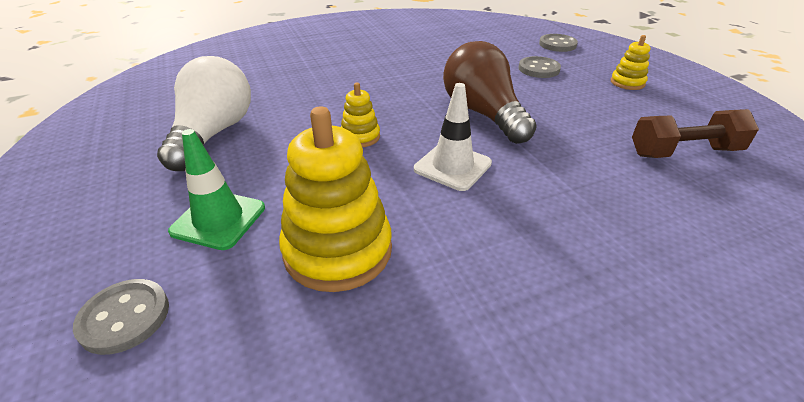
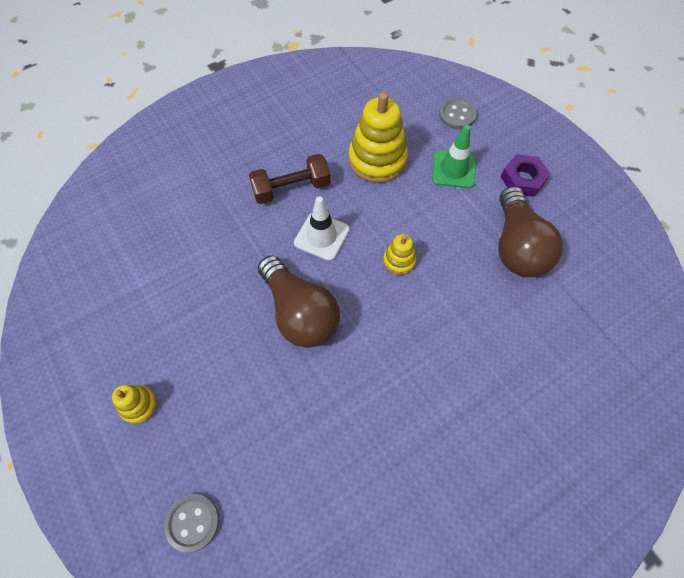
camera: 170 degrees right, 25 degrees up
(129, 194) = (522, 179): none -> purple nut
(213, 134) = (517, 246): white light bulb -> brown light bulb
(538, 69) = (233, 427): grey button -> none
(684, 152) = (142, 280): brown dumbbell -> brown dumbbell (291, 188)

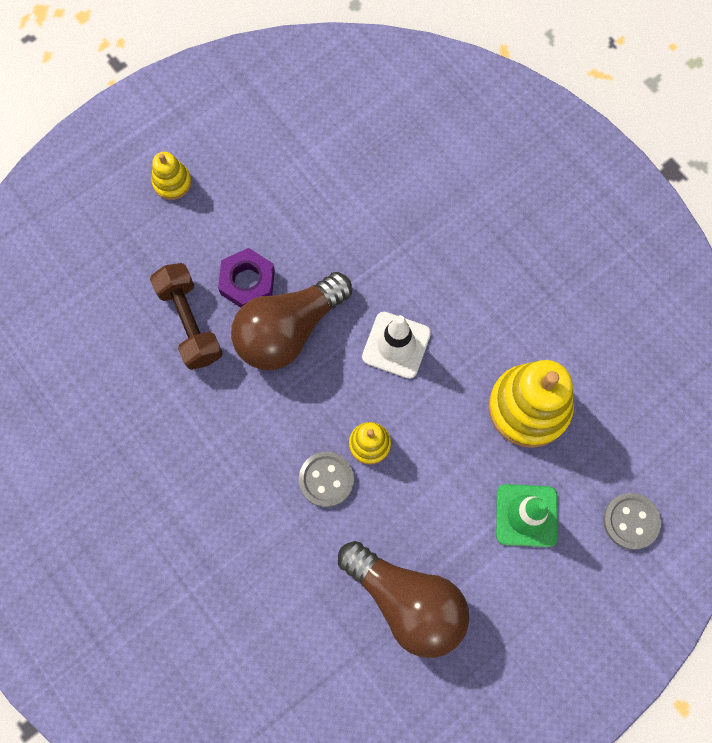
camera: 85 degrees right, 10 degrees up
(192, 522) = (60, 257): grey button -> grey button (326, 479)
(291, 188) = (465, 299): brown dumbbell -> brown dumbbell (190, 322)
(517, 246) = (407, 601): brown light bulb -> brown light bulb turned 135 degrees counterclockwise
(522, 179) = (521, 616): purple nut -> purple nut (247, 282)

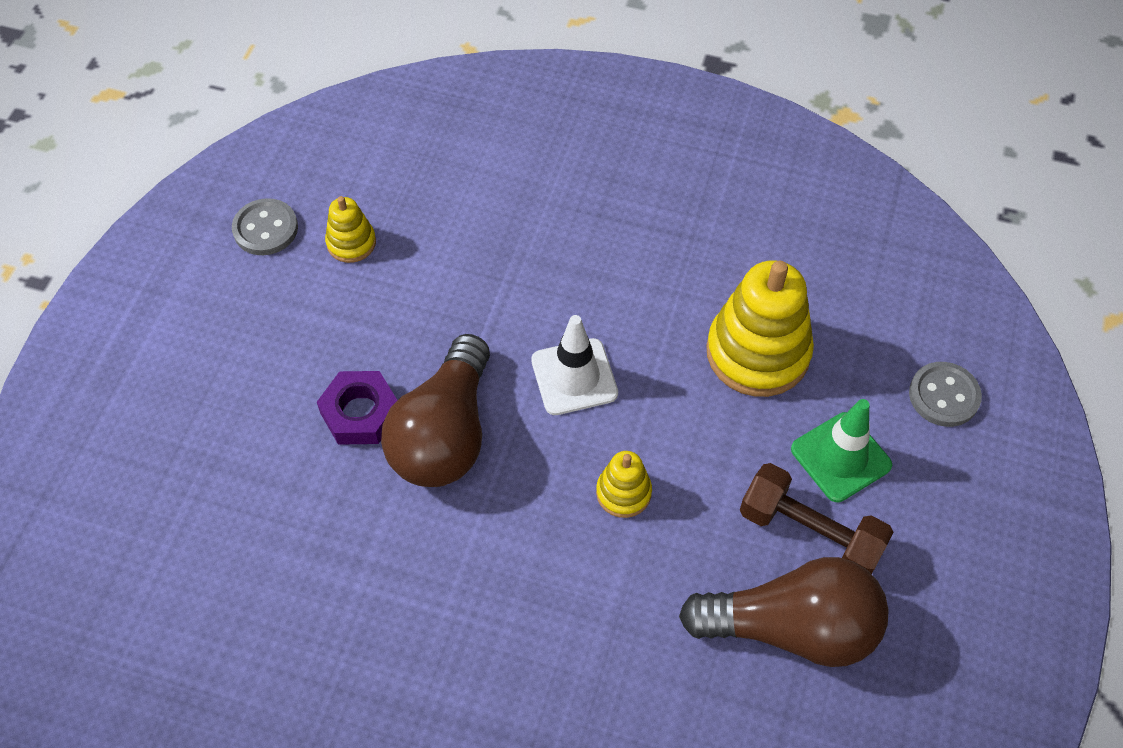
camera: 35 degrees left, 15 degrees down
(172, 182) = (195, 363): yellow stacking toy -> yellow stacking toy (351, 243)
(190, 322) = (323, 495): brown dumbbell -> brown dumbbell (810, 533)
(326, 479) = (605, 560): grey button -> grey button (265, 229)

